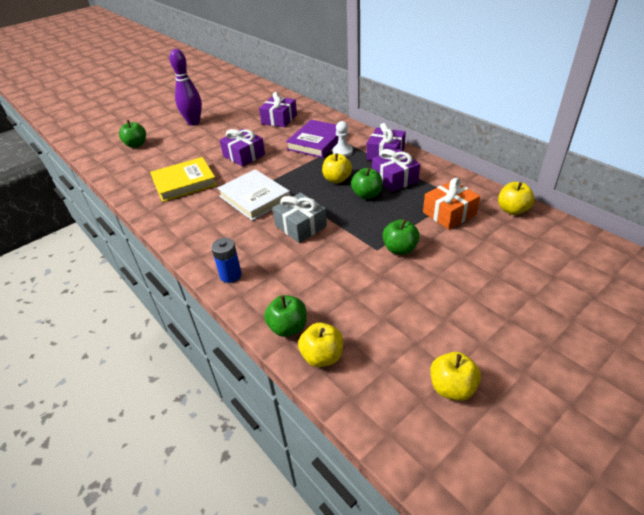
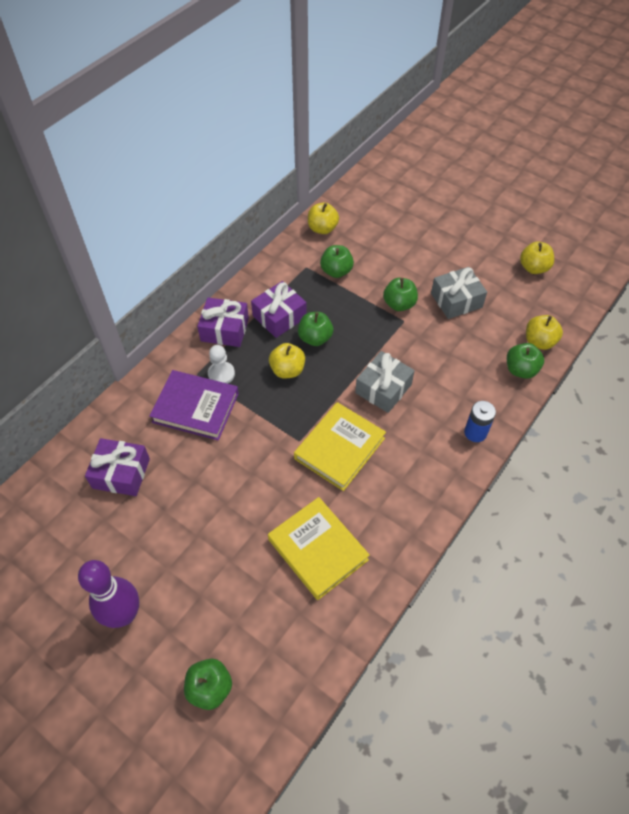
camera: 105 degrees left, 15 degrees up
(244, 155) = (237, 492): purple gift -> none
(254, 198) = (339, 448): white book -> yellow book
(399, 294) = (456, 300): none -> grey gift
(449, 213) = (336, 271): orange gift -> green apple

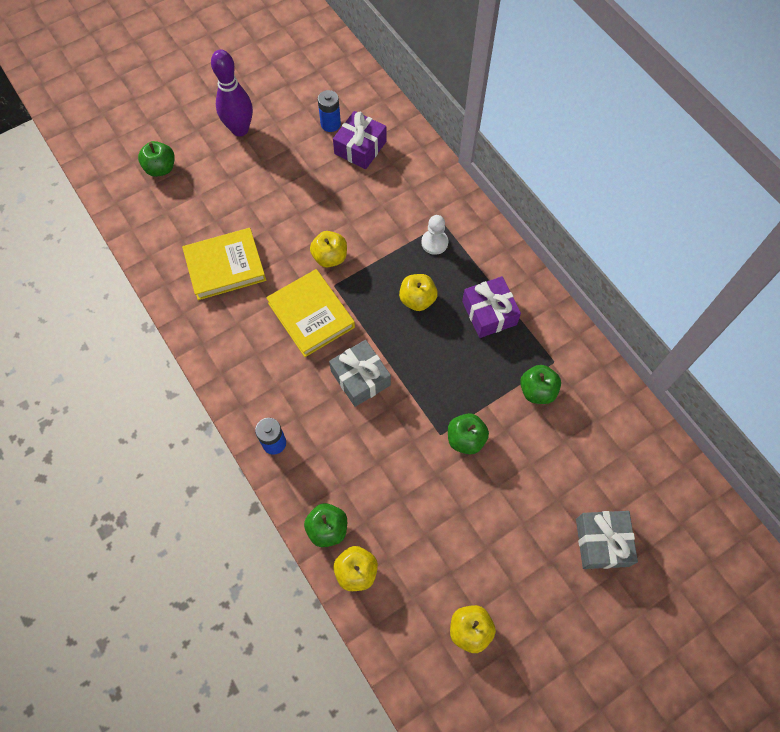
camera: 110 degrees right, 10 degrees up
(93, 515) = (330, 124): none -> blue battery
(195, 407) = (404, 214): purple book -> none
(225, 329) = (489, 259): purple gift -> none
(315, 338) = (448, 337): green apple -> none
(322, 229) = (612, 400): yellow apple -> yellow apple (330, 257)
(456, 300) = (449, 505): grey gift -> grey gift (602, 542)

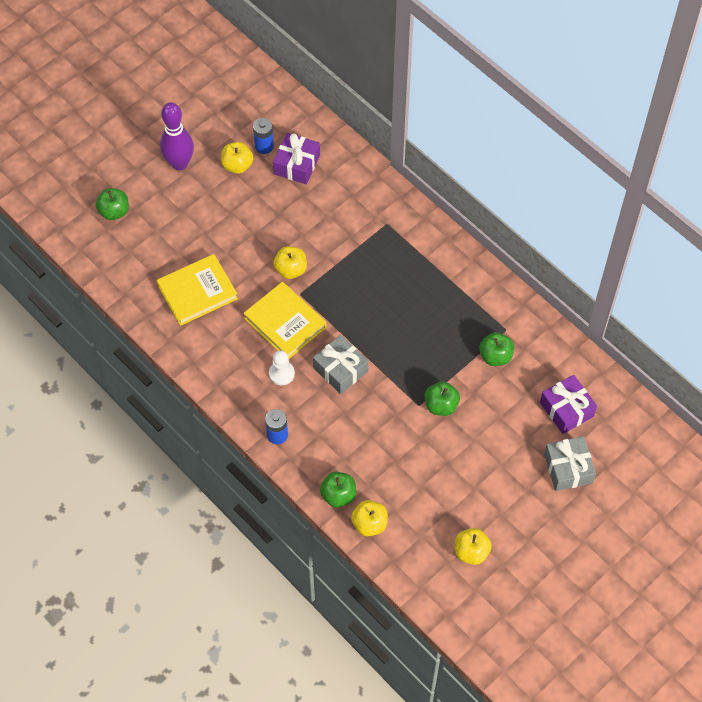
camera: 10 degrees left, 5 degrees down
(417, 299) = (377, 295): yellow apple -> yellow apple (237, 165)
(434, 243) = (382, 242): white pawn -> white pawn (281, 373)
(489, 313) = (442, 297): purple gift -> purple gift (566, 409)

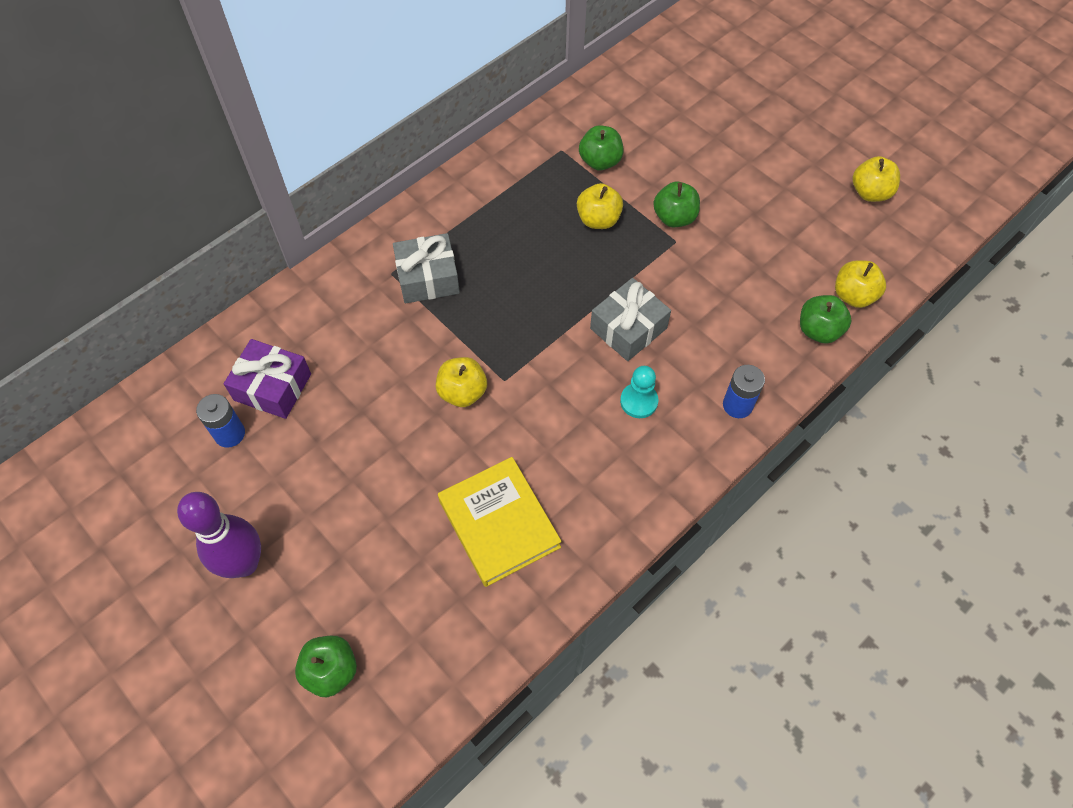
camera: 90 degrees left, 0 degrees up
(237, 165) = (261, 472): yellow apple -> yellow apple (598, 219)
(281, 373) = (639, 401): white pawn -> turquoise pawn
(285, 323) = (554, 398): yellow book -> none
(566, 409) = (669, 98): purple gift -> none
(568, 468) = (746, 101): grey gift -> grey gift (428, 278)

